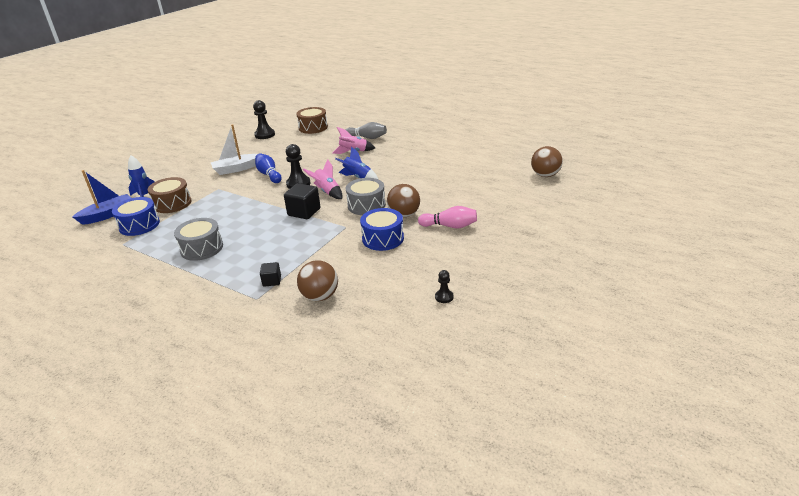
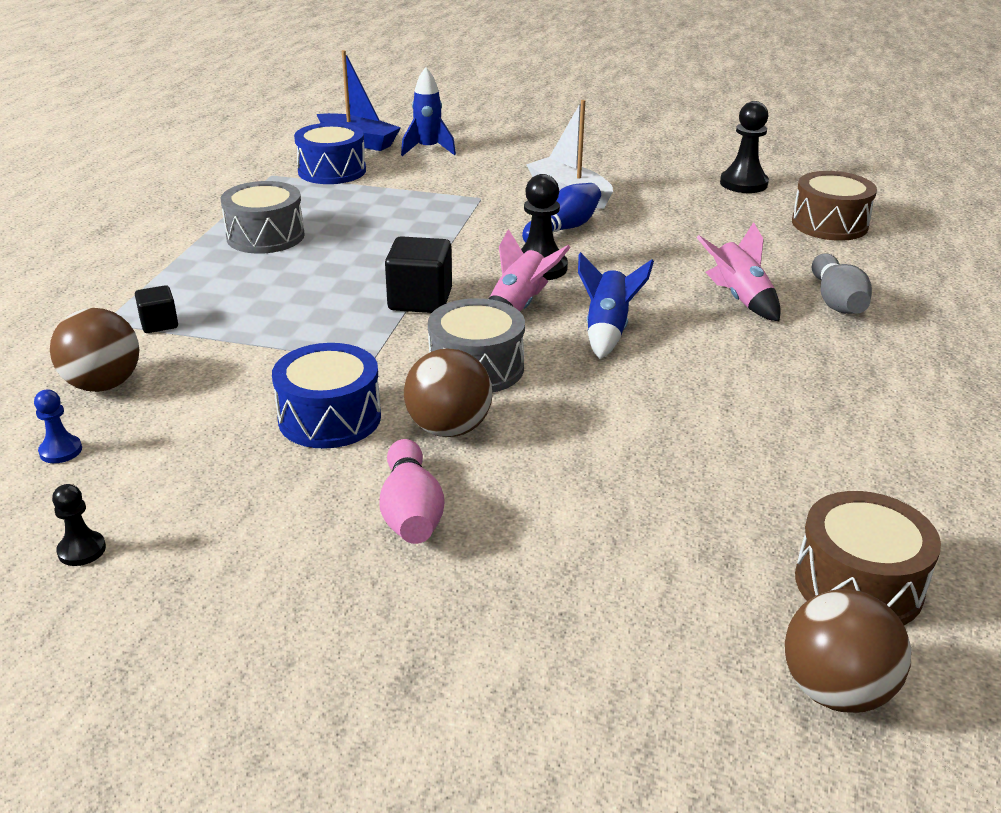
camera: 70 degrees right, 0 degrees up
(172, 203) = (411, 176): brown drum -> brown drum (858, 584)
(370, 306) = (61, 451): none -> blue pawn

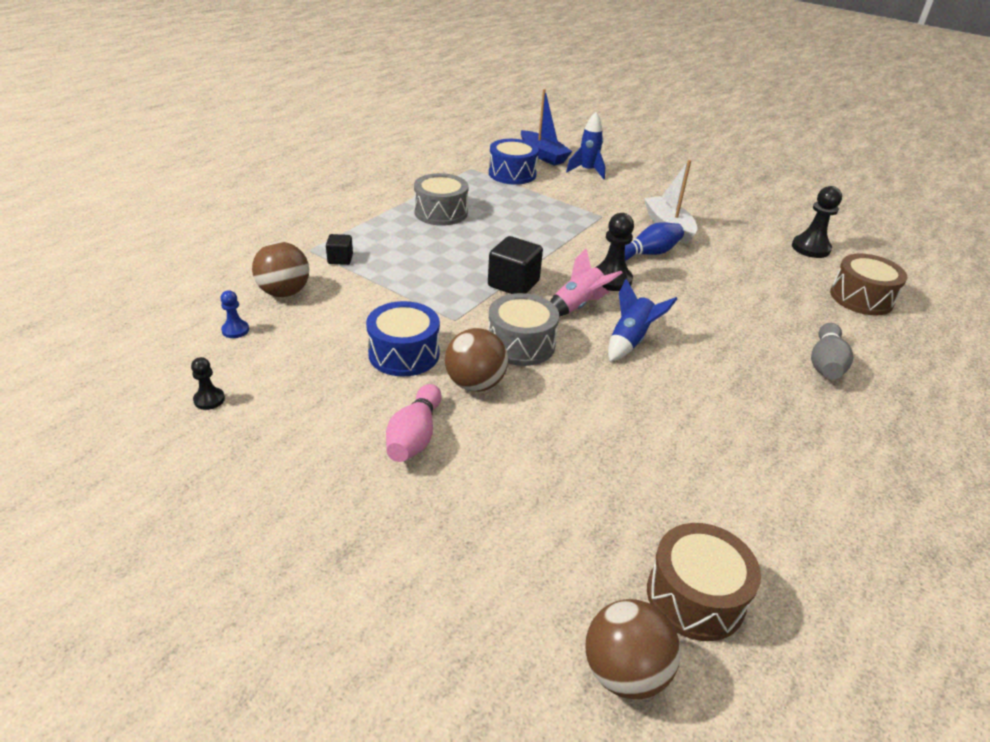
camera: 20 degrees right, 5 degrees up
(739, 299) = (747, 341): pink rocket -> none

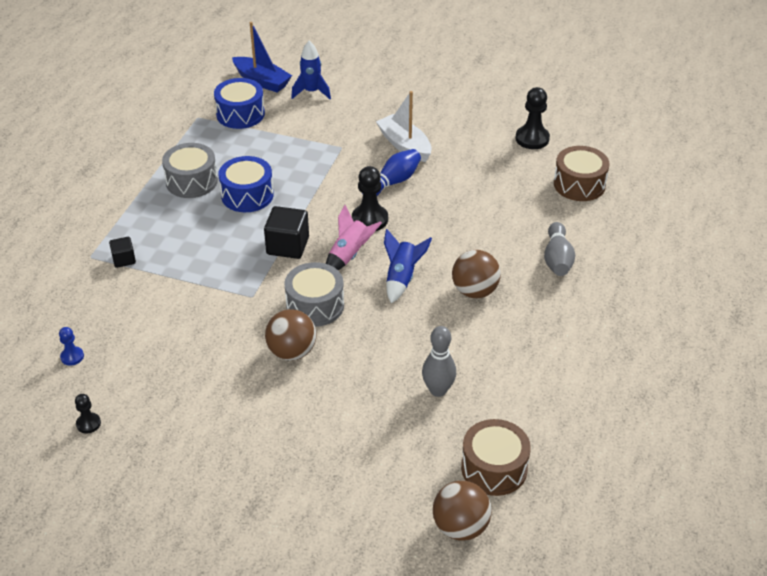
camera: 15 degrees left, 5 degrees up
(284, 292) = (93, 308): brown ball -> brown ball (475, 291)
(404, 354) = (224, 340): blue drum -> blue drum (247, 195)
(414, 436) = (263, 409): pink bowling pin -> none
(641, 471) = (438, 390): none -> grey bowling pin

